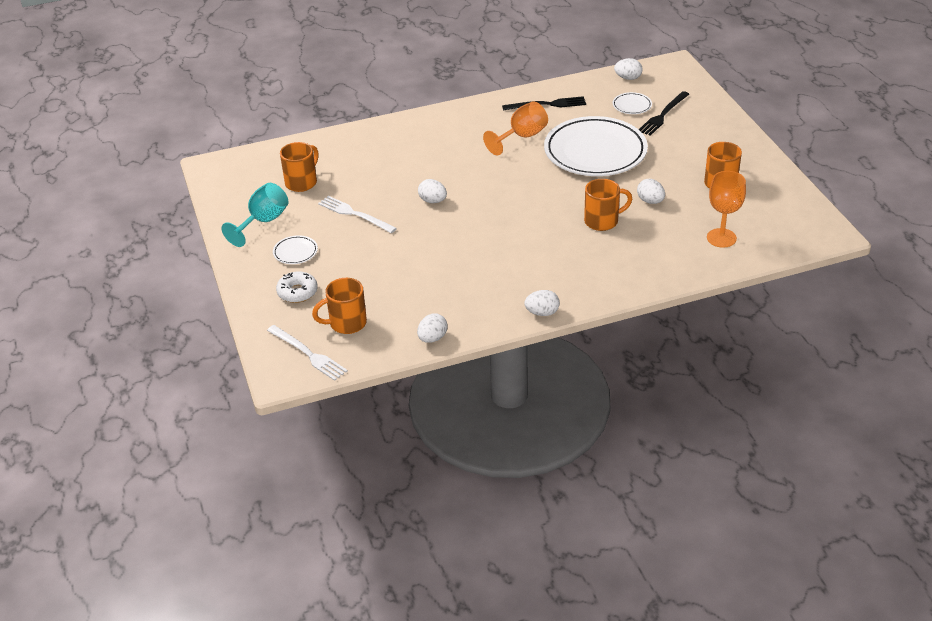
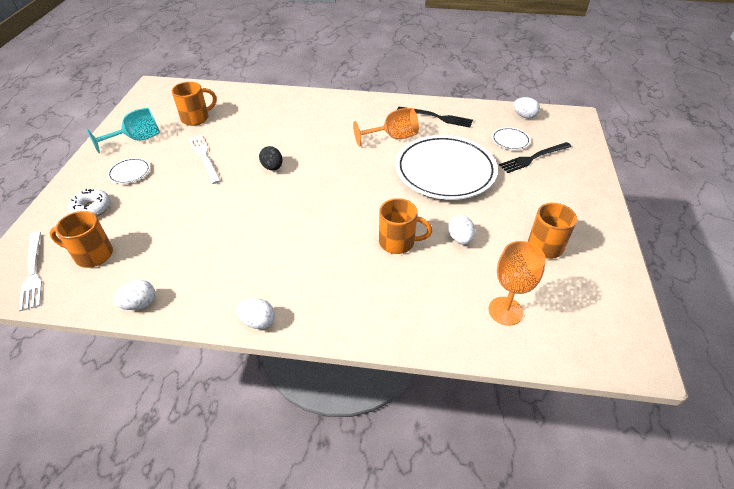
camera: 25 degrees right, 5 degrees up
(433, 201) = (272, 167): white egg -> black egg

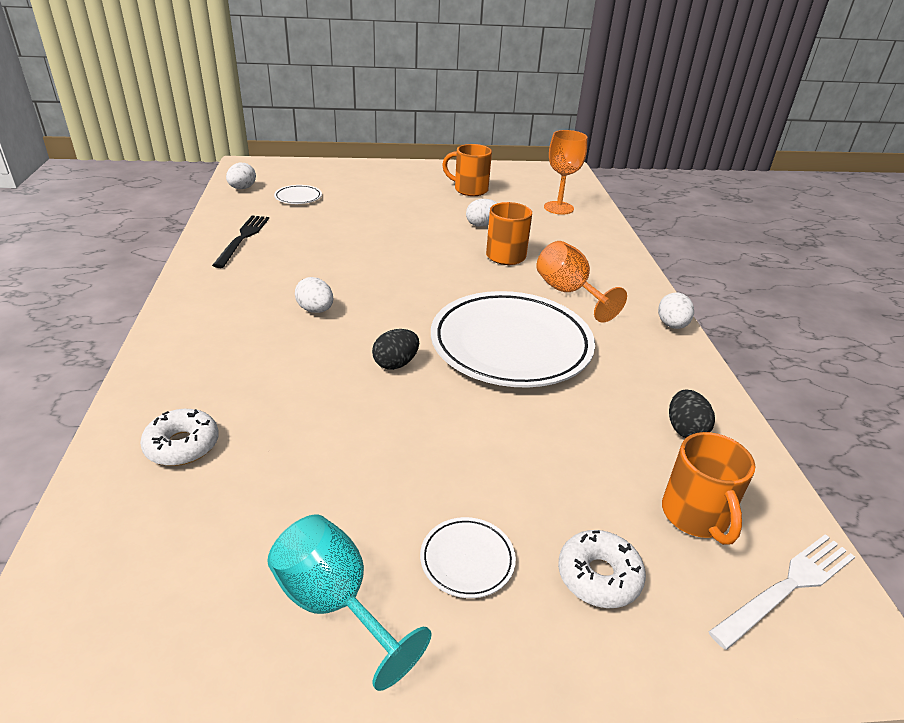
camera: 105 degrees left, 10 degrees down
(139, 304) = (728, 423): white egg -> white egg (315, 310)
(149, 278) = (685, 429): none -> black egg
(196, 118) = (233, 512): orange mug -> none
(204, 157) = (384, 454): white fork -> none
(242, 106) = (182, 445): none -> white donut
(393, 137) = (297, 268): orange goblet -> orange goblet (569, 293)
(445, 171) = (369, 232): white plate -> white plate (511, 345)
(533, 158) = (332, 188): black fork -> none

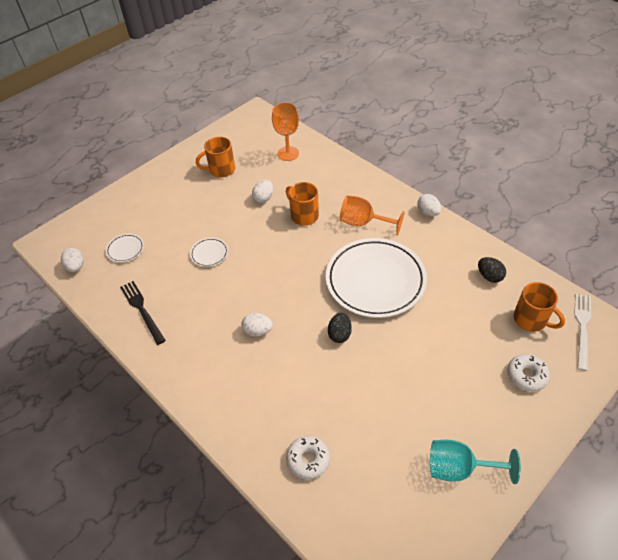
camera: 35 degrees left, 15 degrees up
(467, 560) = (480, 409): white plate -> white plate (209, 254)

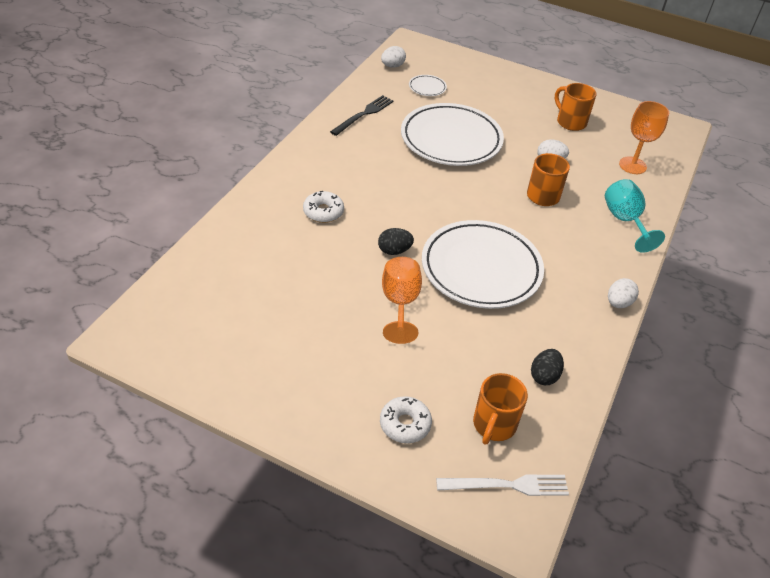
camera: 65 degrees right, 5 degrees down
(209, 254) = (451, 139): white plate -> white plate, size x2.49
(258, 331) = (372, 191): white egg -> none
(308, 459) = (243, 252): white donut -> white donut (323, 212)
(363, 223) = (563, 245): orange goblet -> orange goblet (400, 303)
(459, 468) = (264, 368): turquoise goblet -> turquoise goblet (625, 221)

